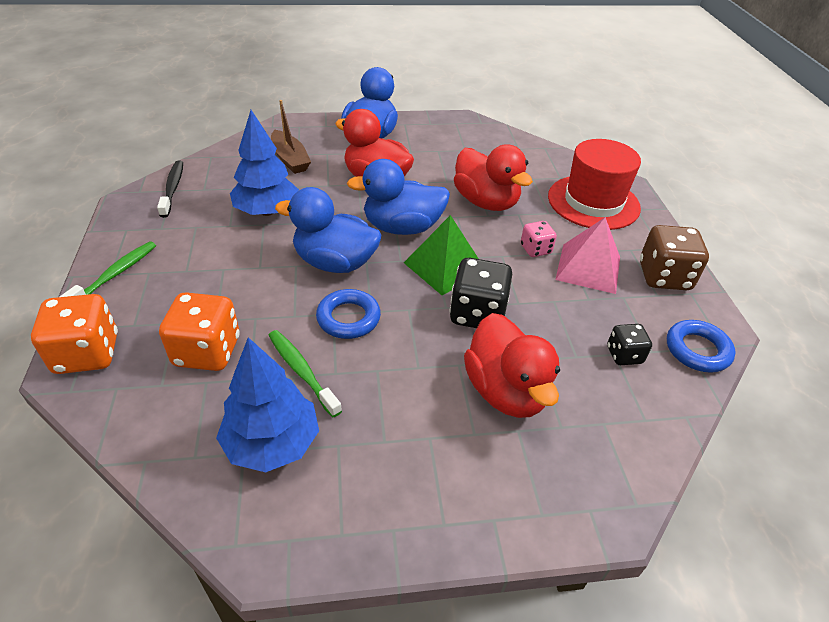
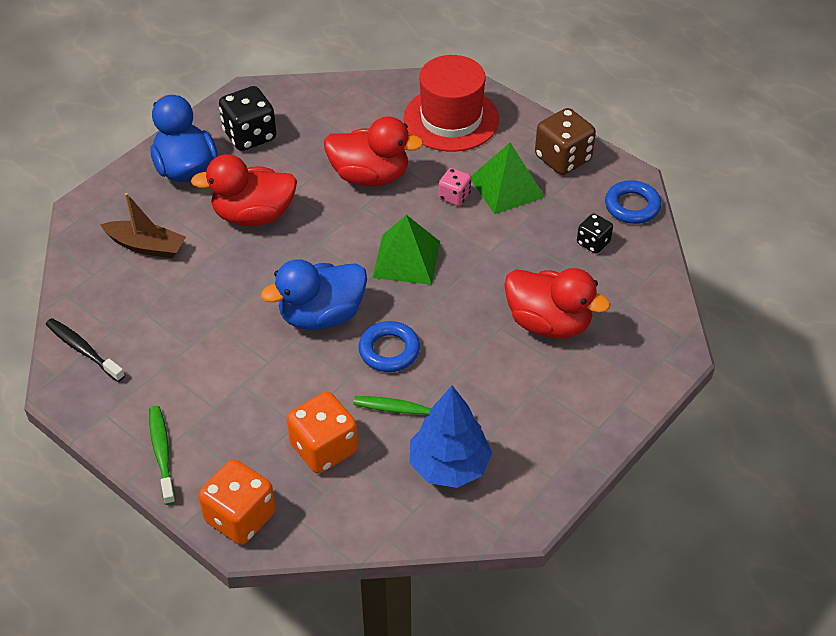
camera: 40 degrees left, 5 degrees up
(267, 211) = (202, 311): blue tree -> none
(402, 227) = (333, 247): blue duck -> none
(477, 314) = (472, 281): black dice -> black dice (250, 136)
(588, 268) = (506, 187): pink pyramid -> green pyramid

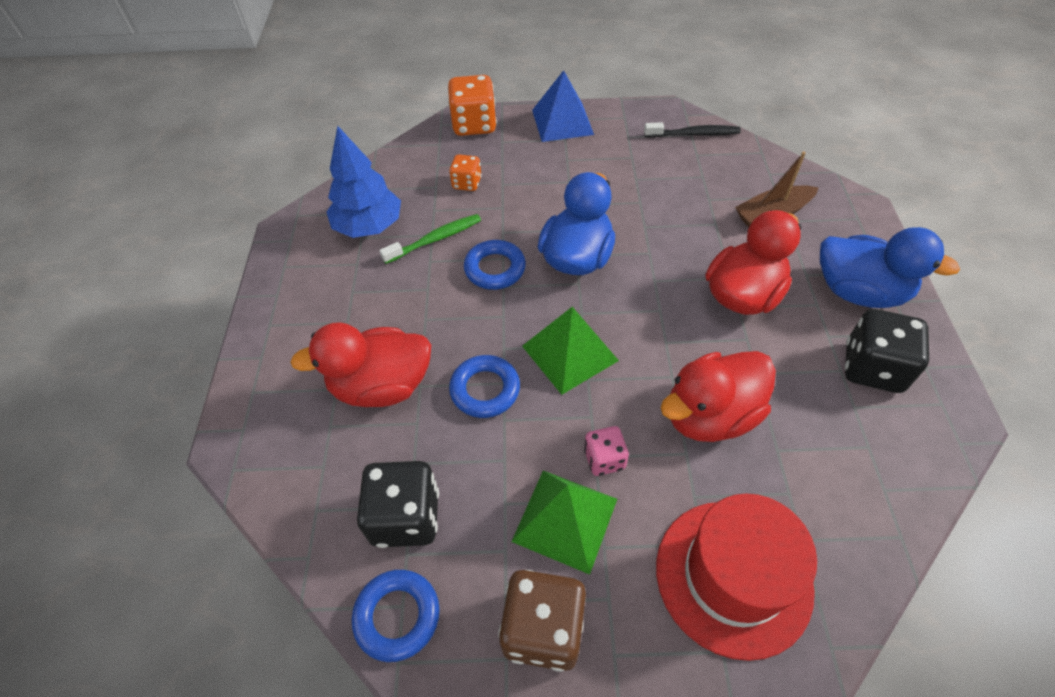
camera: 140 degrees right, 5 degrees up
(162, 453) = (562, 122): green toothbrush -> blue pyramid
(324, 448) = (467, 183): orange dice -> orange dice, size x0.57
(483, 275) = (485, 390): none -> blue ring
(593, 243) = (406, 517): black dice -> black dice, size x1.76

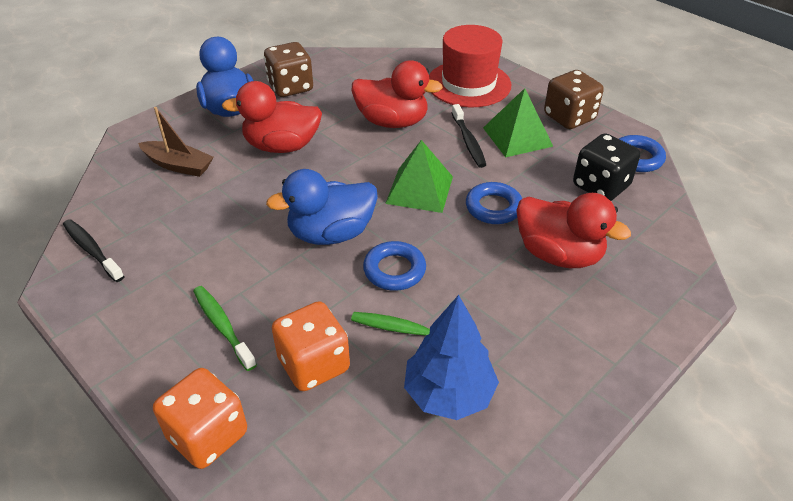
camera: 135 degrees left, 10 degrees down
(467, 183) = (314, 364): orange dice -> orange dice, size x1.76
(547, 161) = (222, 326): none -> green toothbrush
(562, 122) = (140, 357): blue pyramid -> none
(604, 459) = (468, 141): pink dice -> black toothbrush
(872, 368) = (290, 87): black dice -> brown dice

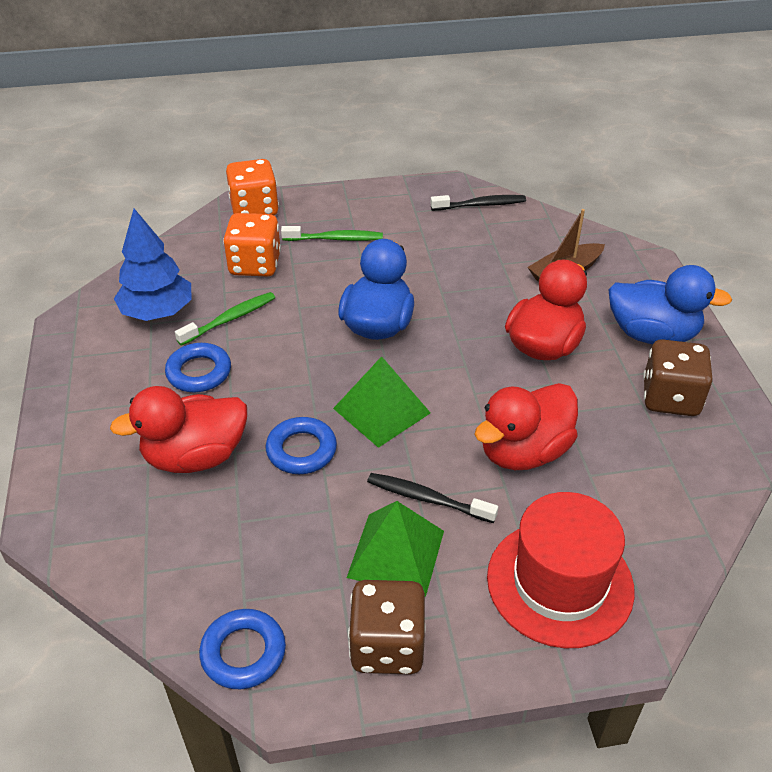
camera: 125 degrees right, 0 degrees up
(394, 270) = (296, 341): blue ring -> blue ring (199, 372)
(600, 186) = (238, 568): black dice -> none

